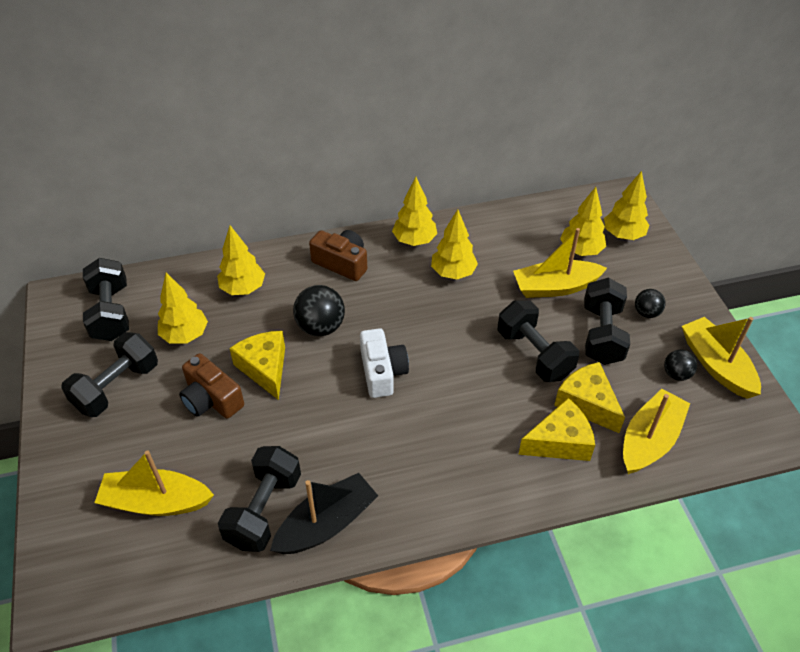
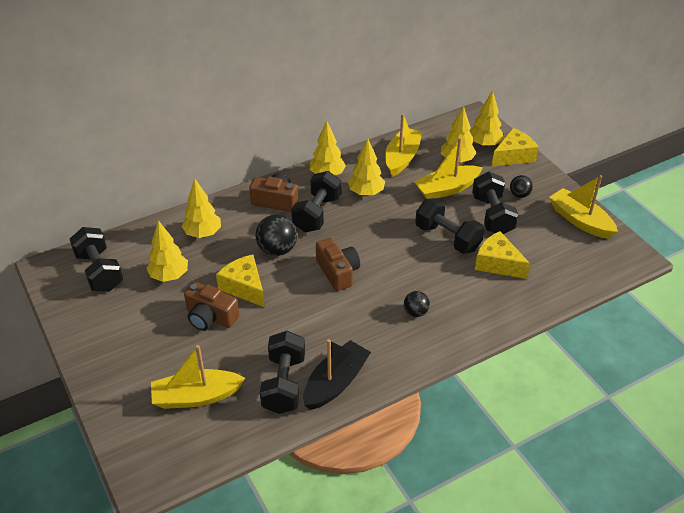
camera: 15 degrees left, 5 degrees down
(116, 387) = (128, 324): black dumbbell -> black dumbbell (317, 214)
(382, 372) = (338, 272): white camera -> brown camera
(559, 441) = (487, 293): yellow cheese -> yellow cheese (513, 156)
(649, 440) = (550, 279): yellow boat -> yellow boat (402, 158)
(676, 374) = (554, 232): black ball -> black ball (415, 312)

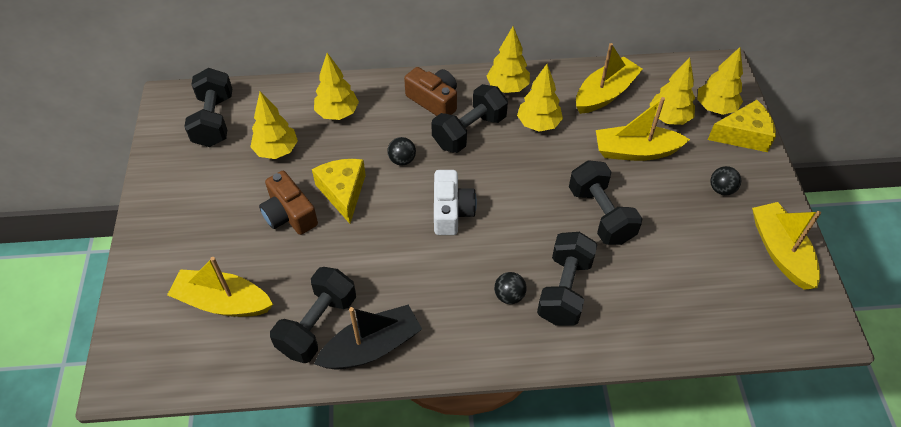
camera: 25 degrees right, 10 degrees up
(277, 250) = (402, 160): black ball -> black ball, size x0.59
(338, 272) = (451, 211): brown camera -> white camera
(492, 215) = (672, 205): black dumbbell -> black dumbbell (564, 289)
(497, 264) = (642, 270): yellow cheese -> none

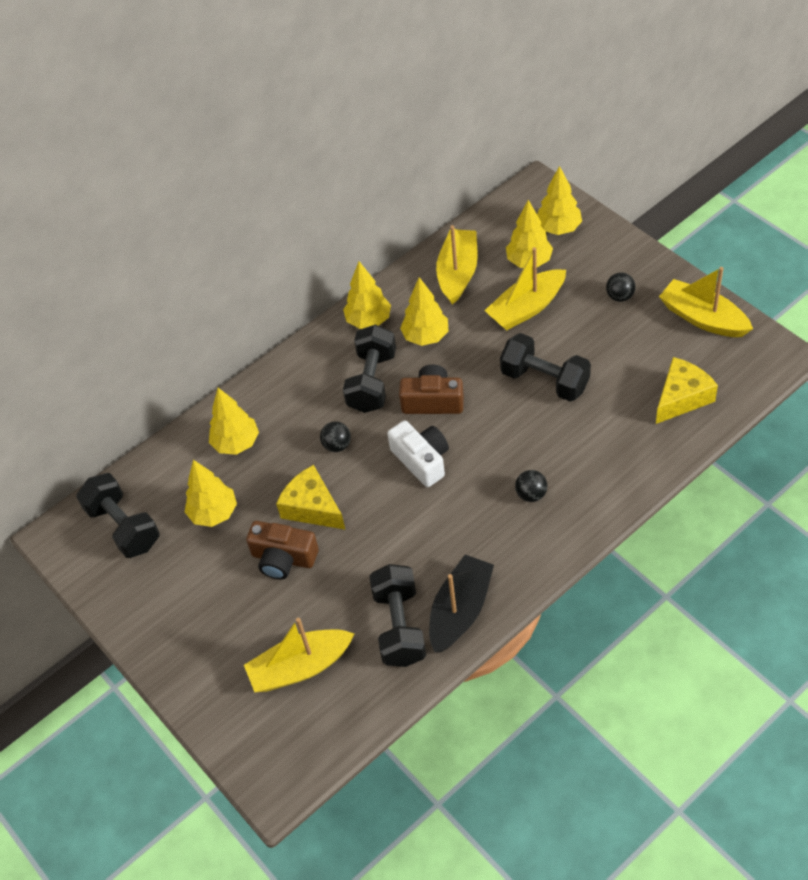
camera: 30 degrees left, 0 degrees up
(434, 100) = (314, 374): brown camera -> brown camera (433, 401)
(564, 289) = (569, 459): black dumbbell -> none
(743, 135) = (599, 238): yellow cheese -> yellow cheese (682, 397)

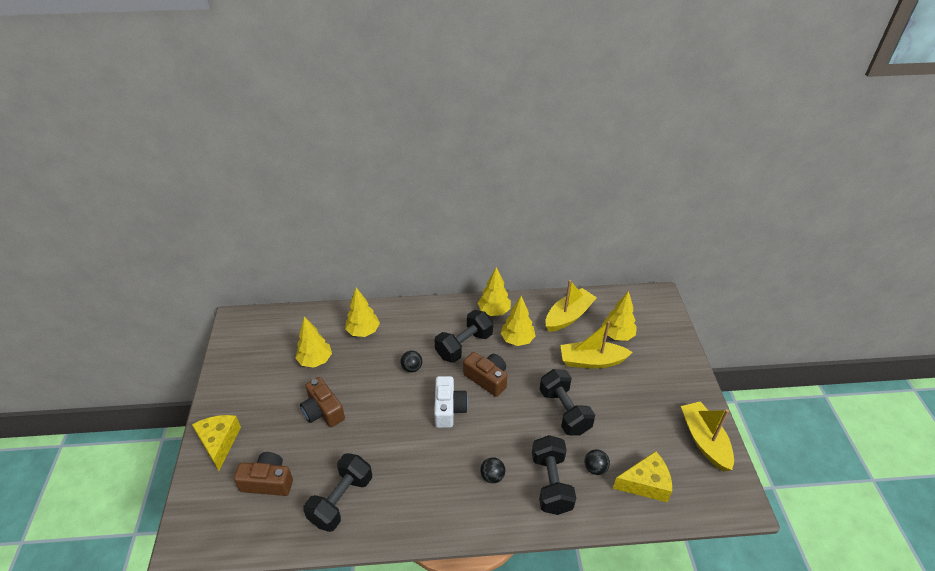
camera: 30 degrees right, 10 degrees down
(124, 527) = (268, 337): black dumbbell -> black dumbbell (551, 483)
(300, 667) = (268, 481): yellow boat -> brown camera
(312, 507) = (365, 393): yellow cheese -> yellow cheese (219, 442)
(460, 610) = (383, 518): black boat -> none
(558, 228) = (653, 327): yellow tree -> none
(620, 296) = (658, 391): black ball -> black ball (595, 468)

